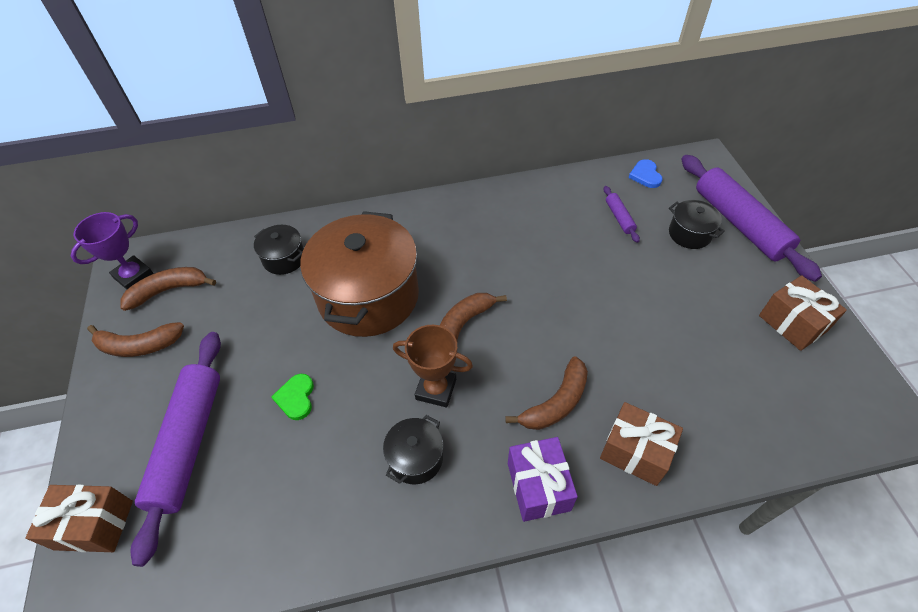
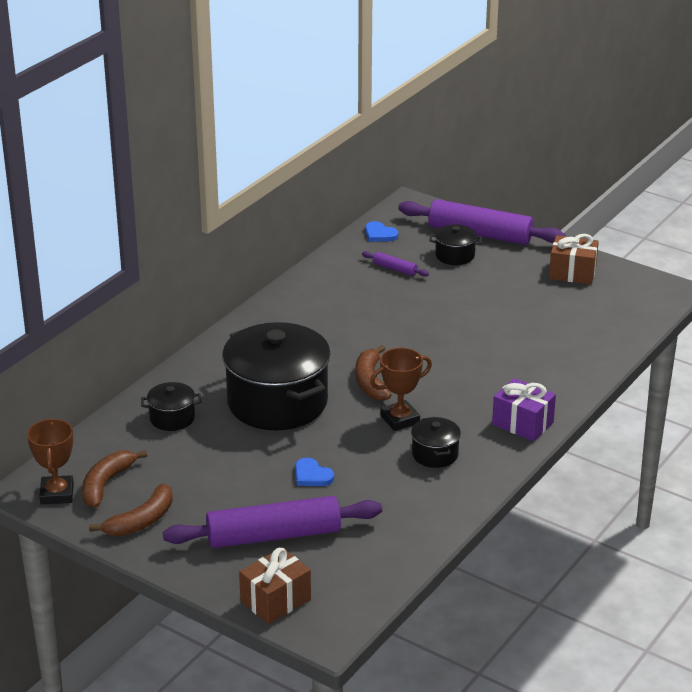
camera: 45 degrees left, 20 degrees down
(134, 276) = (57, 494): purple trophy -> brown trophy
(189, 443) = (273, 535): purple rolling pin -> purple rolling pin turned 60 degrees counterclockwise
(296, 398) = (312, 475): green heart -> blue heart
(368, 296) = (277, 402): brown pot -> black pot
(556, 403) = (483, 384): brown banana -> none
(635, 452) = (556, 379): brown gift -> none

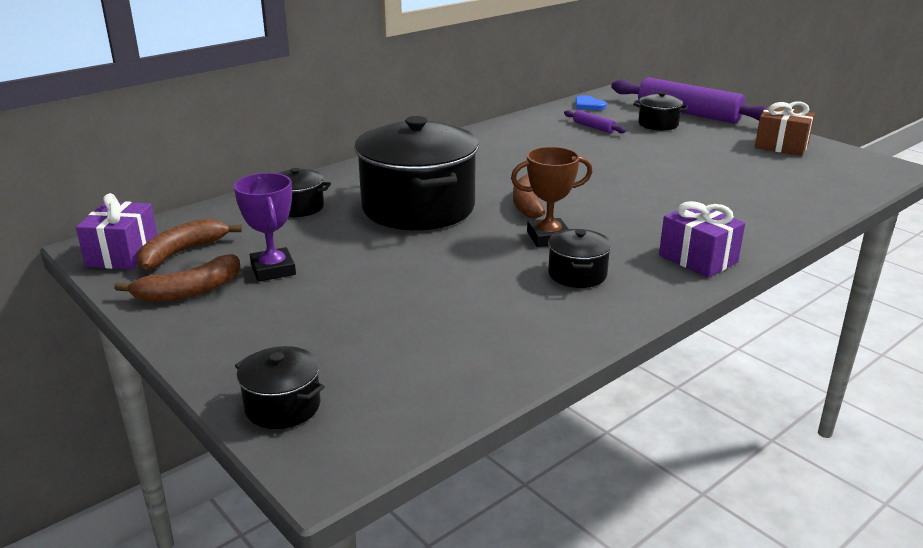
camera: 15 degrees right, 5 degrees down
(57, 494) = (123, 254): brown trophy -> purple gift
(194, 489) = (273, 270): none -> purple trophy
(273, 535) = (332, 329): purple rolling pin -> none
(275, 600) = (283, 406): brown gift -> black pot
(312, 475) = (417, 275): blue heart -> none

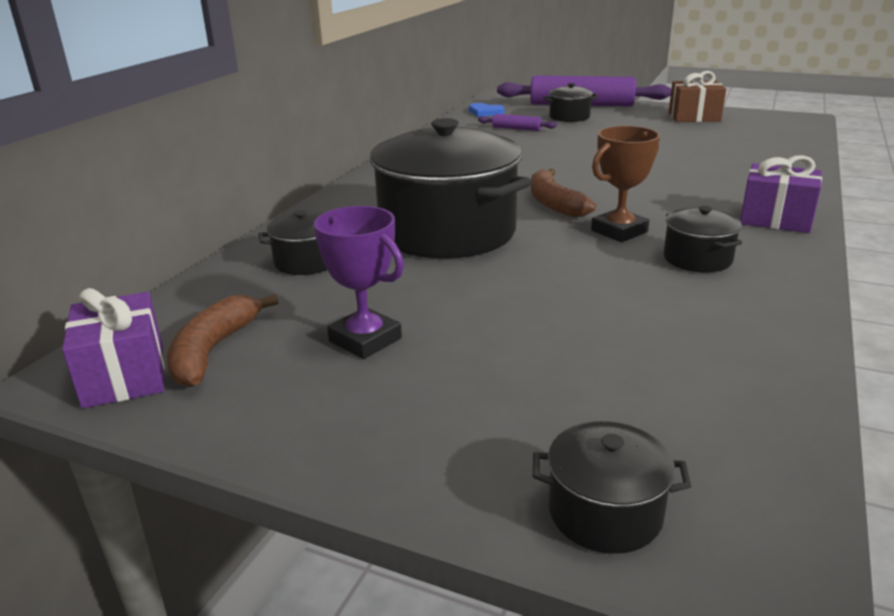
camera: 25 degrees left, 0 degrees up
(189, 291) = (283, 398): brown banana -> none

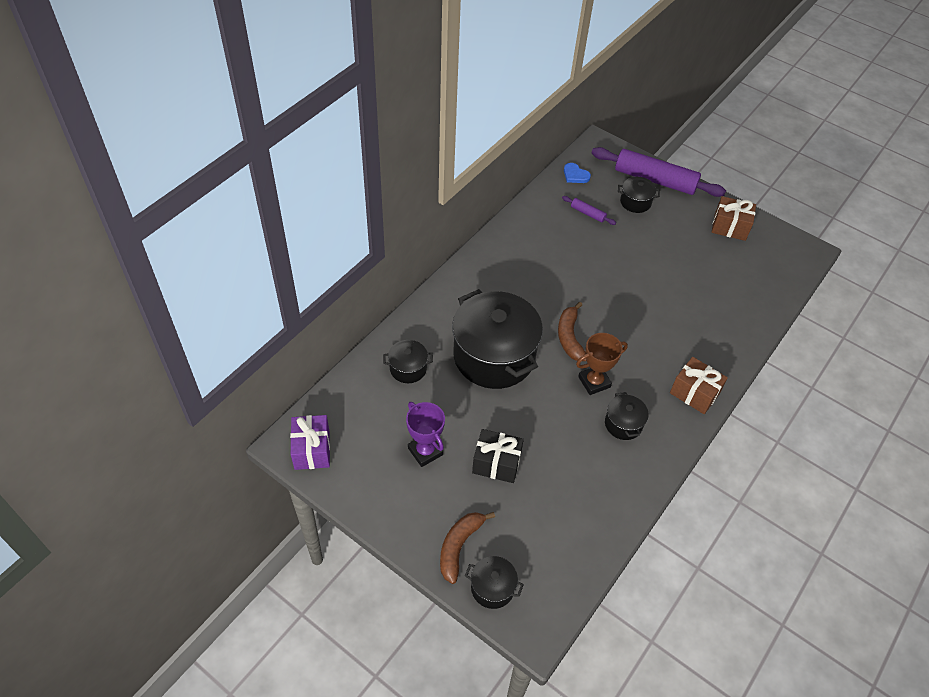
camera: 10 degrees right, 25 degrees up
(213, 350) = (353, 441): brown banana -> brown banana (459, 546)
(509, 331) = (496, 463): none -> black gift
(775, 219) = (694, 393): purple gift -> brown gift

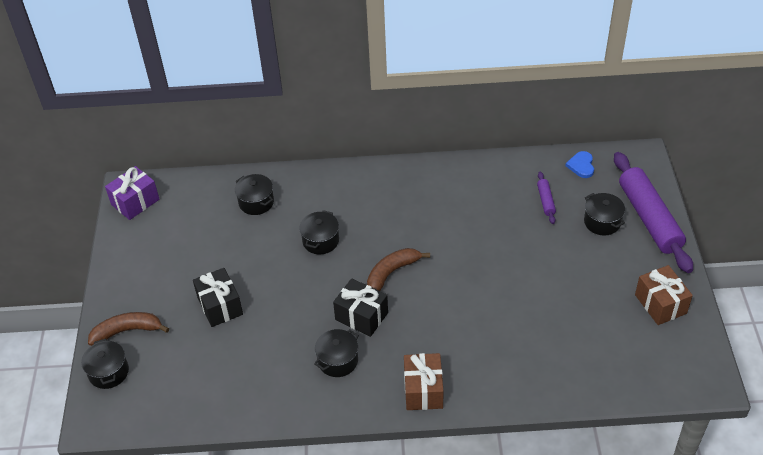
camera: 55 degrees right, 5 degrees down
(425, 451) = (191, 260): purple trophy -> none
(494, 356) = (320, 241): black pot -> black pot, size x0.45
(594, 382) = (361, 316): brown trophy -> black gift

